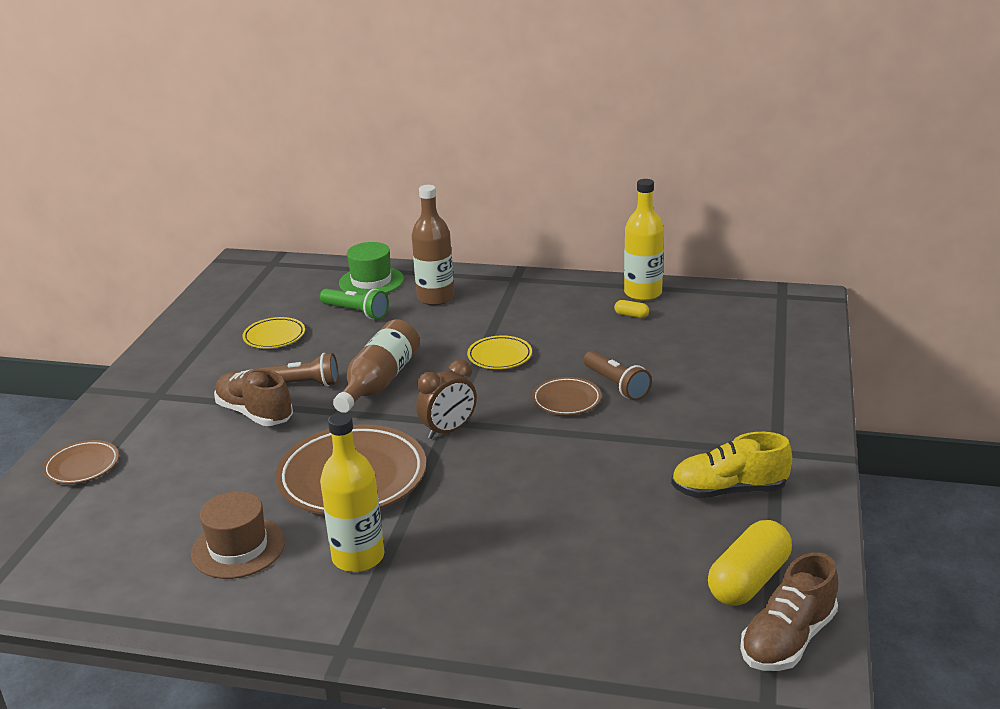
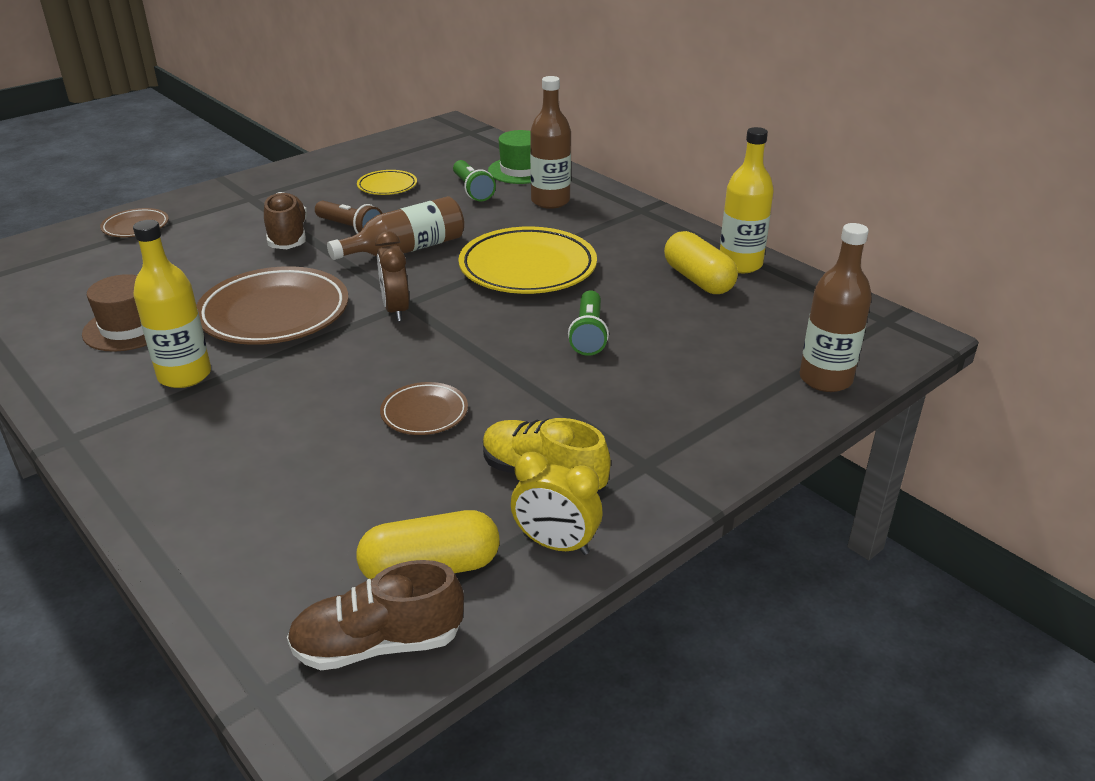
camera: 35 degrees right, 5 degrees up
(449, 430) = (396, 310): brown clock -> brown clock turned 75 degrees clockwise
(499, 356) = (528, 268): yellow plate -> yellow plate, size x1.98
(566, 400) = (525, 328): brown plate -> brown plate (424, 413)
(616, 385) = (588, 334): brown flashlight -> green flashlight
(631, 315) = (698, 279): yellow capsule -> yellow capsule, size x2.29
(797, 525) = (555, 544): none -> yellow clock
(800, 349) = (825, 379): none -> brown bottle

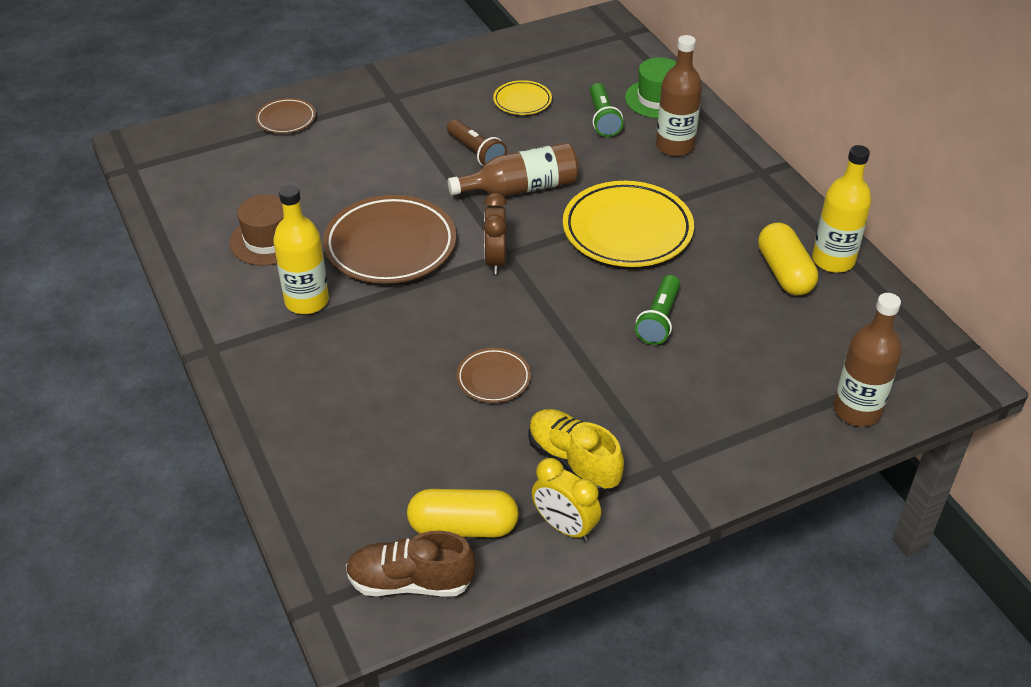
camera: 15 degrees right, 10 degrees up
(288, 237) = (418, 154): brown shoe -> none

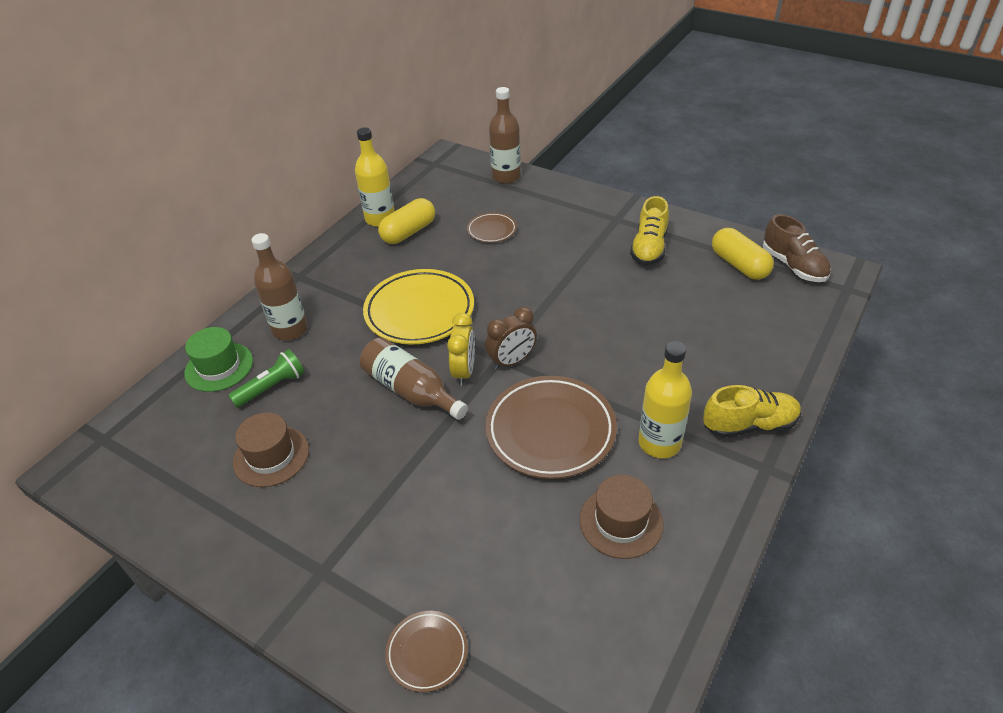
camera: 120 degrees left, 0 degrees up
(258, 369) = (749, 425): none -> yellow shoe
(476, 153) = (379, 445): brown flashlight -> none
(493, 379) = (624, 306): brown plate -> brown plate (492, 230)
(522, 101) = (271, 456): yellow plate -> brown hat
(564, 527) = (693, 233): yellow clock -> yellow clock (464, 371)
(659, 319) = (501, 263): green flashlight -> none

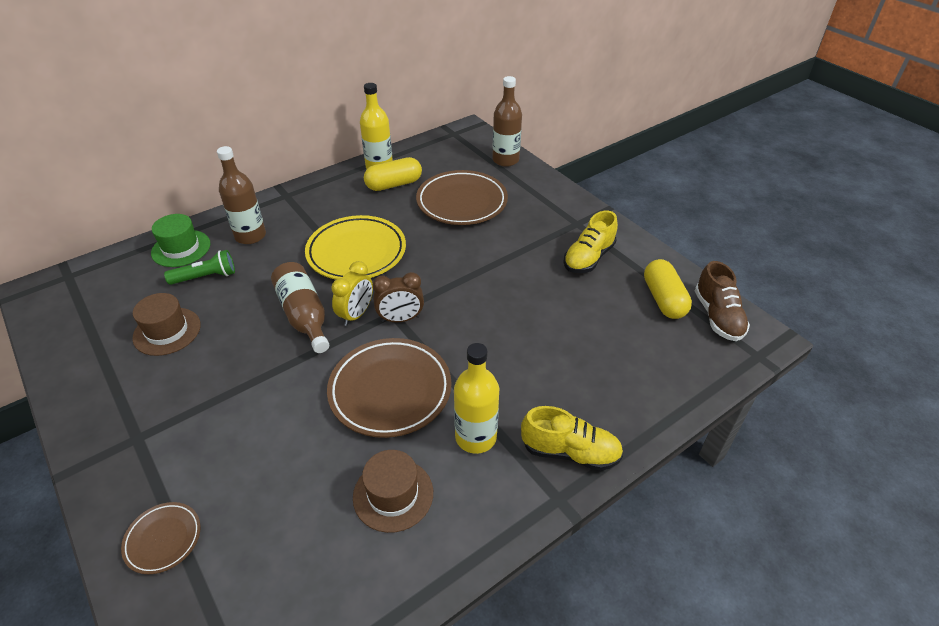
camera: 20 degrees right, 0 degrees up
(492, 230) = (462, 202): brown plate -> brown plate, size x1.98

